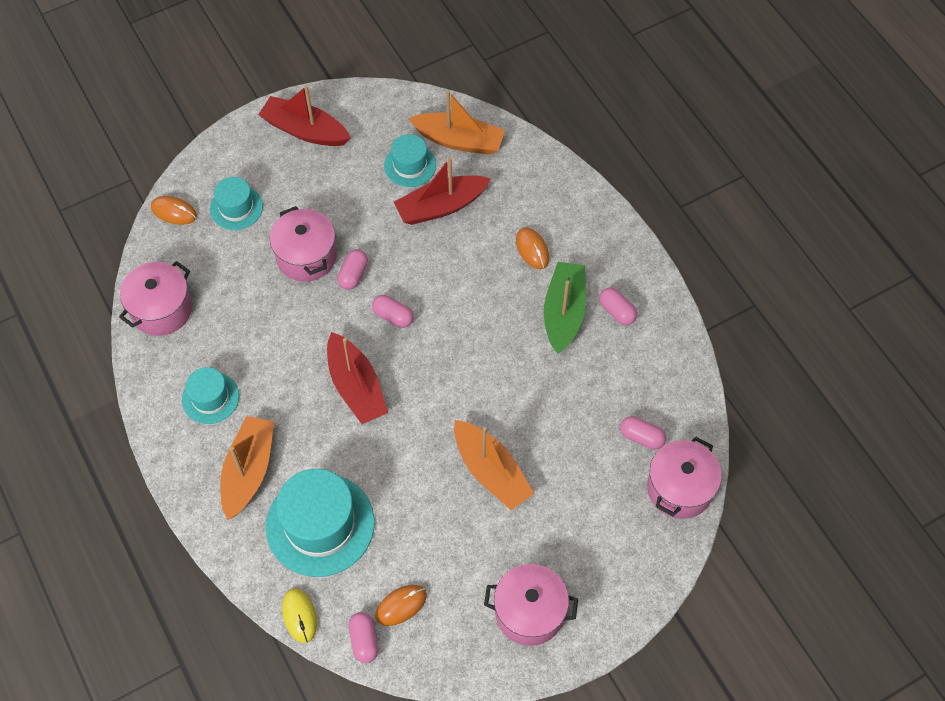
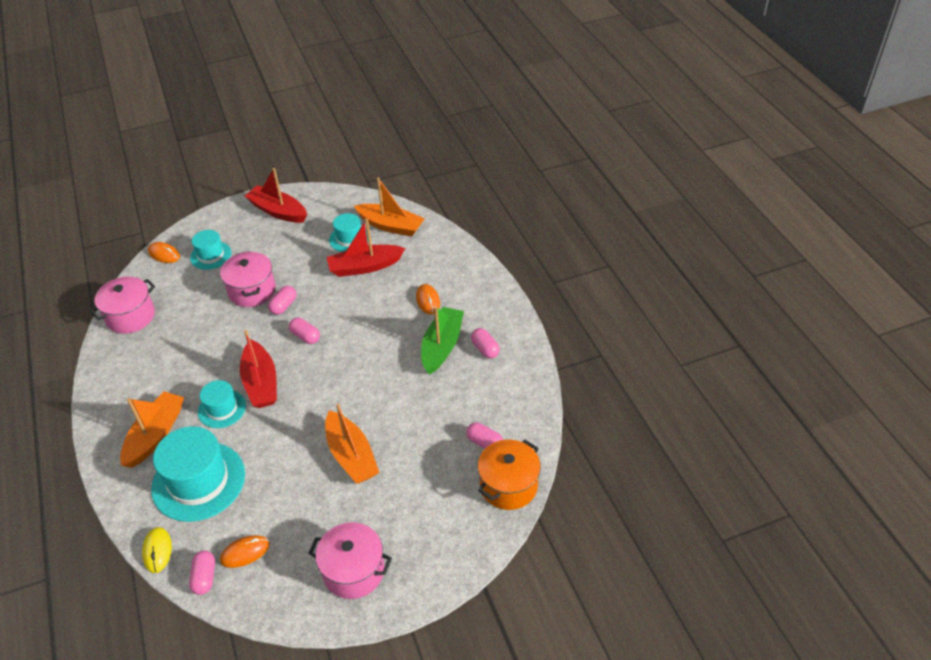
camera: 10 degrees right, 15 degrees down
(210, 398) = (145, 380): turquoise hat -> turquoise hat (222, 409)
(679, 488) = (508, 486): pink pot -> orange pot

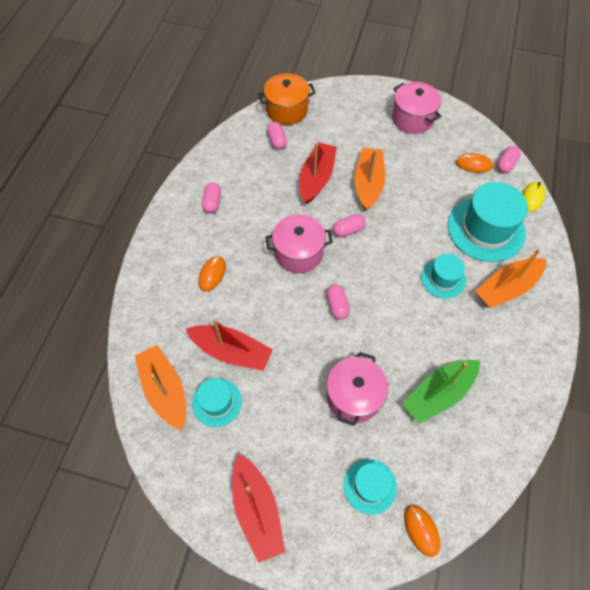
camera: 145 degrees left, 15 degrees up
(131, 316) = (490, 447): pink pot -> pink pot (298, 253)
(261, 383) = (400, 283): red boat -> red boat (316, 178)
(283, 306) = (335, 355): pink capsule -> pink capsule (348, 230)
(442, 346) = (240, 225): green boat -> green boat (438, 394)

